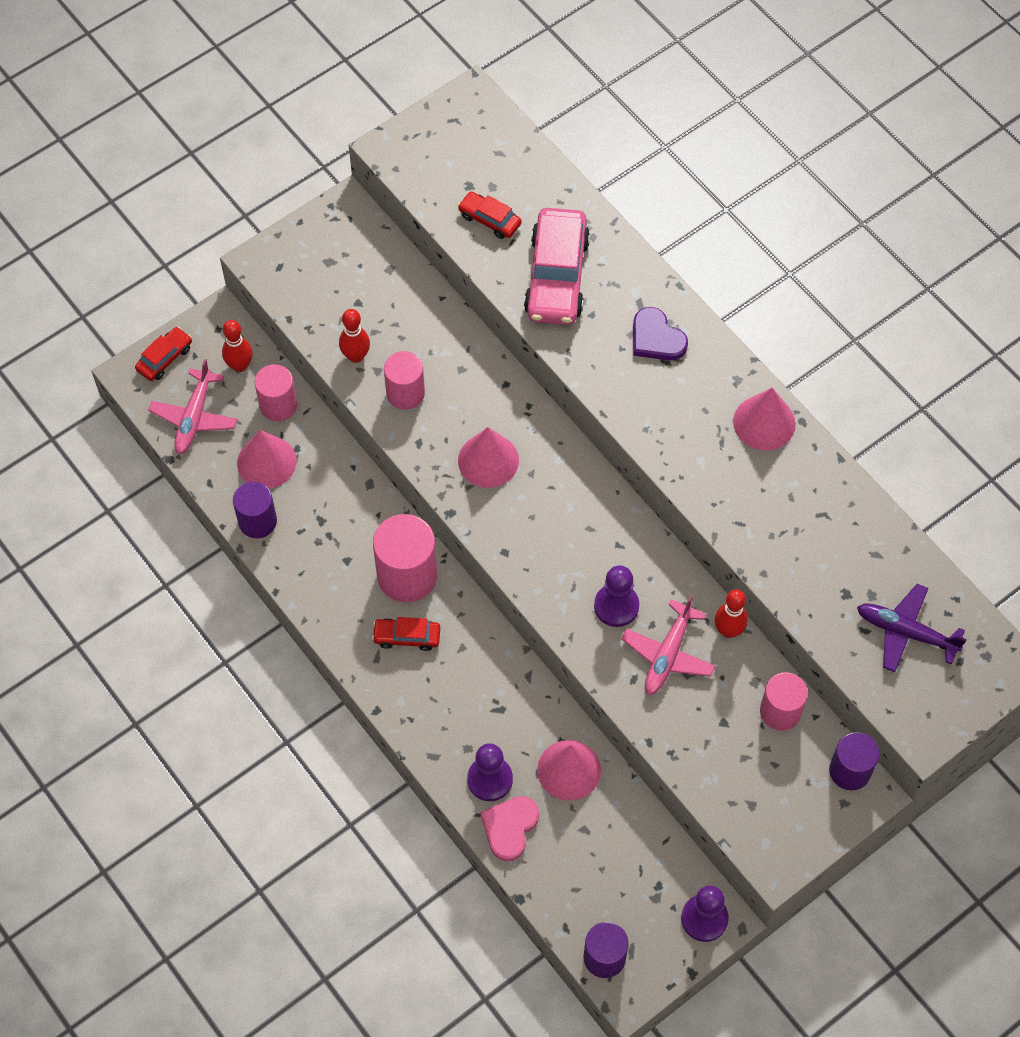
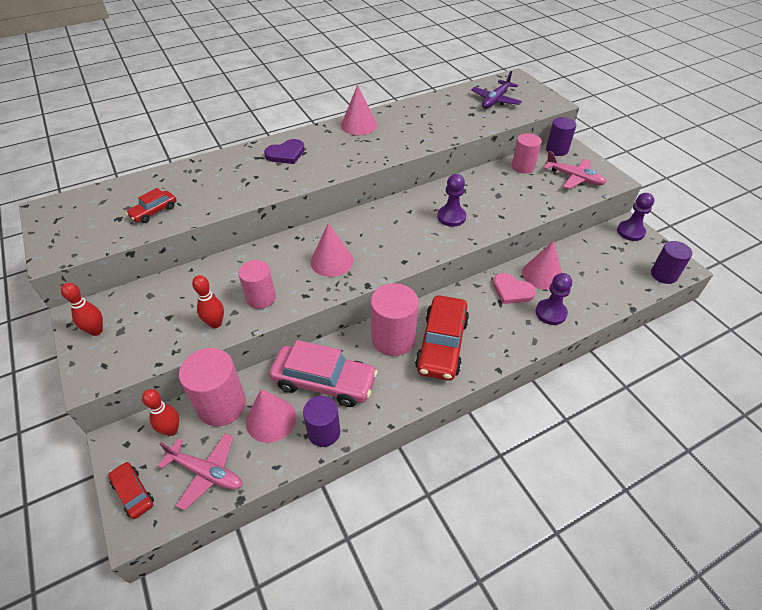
camera: 80 degrees left, 15 degrees down
(278, 405) = (222, 405): pink cylinder -> pink cylinder, size x1.54
(407, 637) = (442, 345): red car -> red car, size x2.00
(509, 827) = (584, 307): pink heart -> pink heart (512, 291)
(556, 276) = (219, 187): pink car -> pink car (324, 382)
(668, 654) = (485, 201): pink plane -> pink plane (573, 178)
(728, 630) = (472, 177): red bowling pin -> red bowling pin (96, 331)

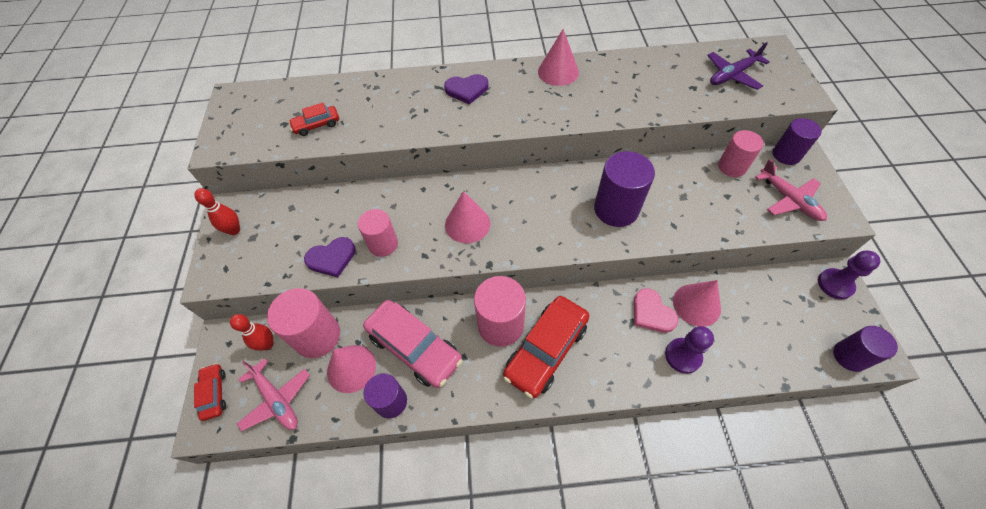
camera: 25 degrees right, 10 degrees up
(215, 323) = (332, 258): red bowling pin -> purple heart
(451, 217) = (616, 209): purple pawn -> purple cylinder

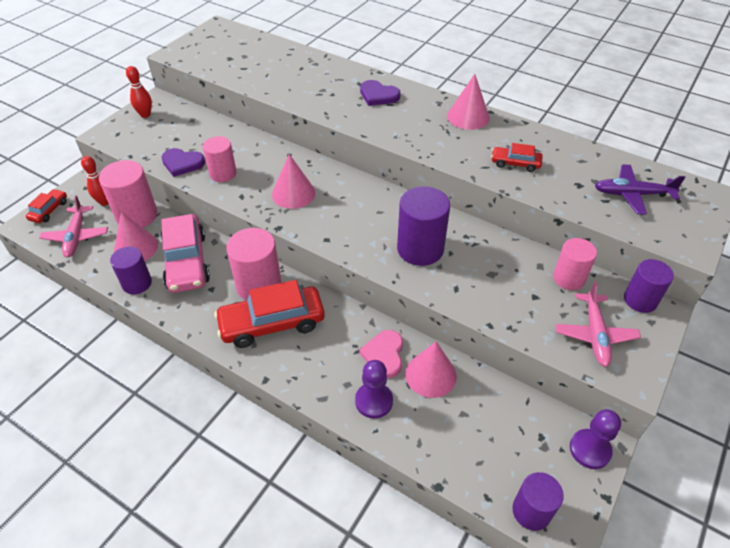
camera: 35 degrees right, 10 degrees down
(317, 125) = (248, 69): red car -> red car (515, 163)

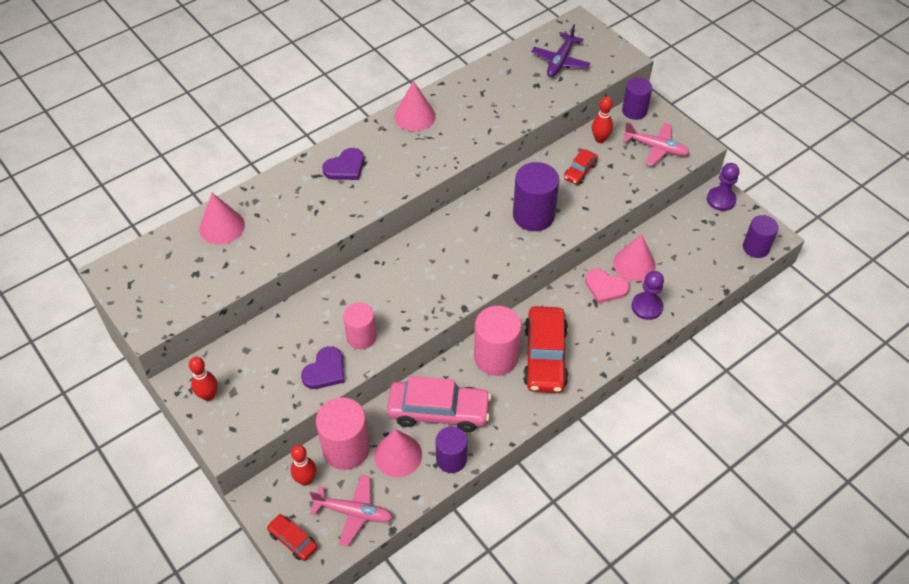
camera: 70 degrees left, 5 degrees up
(293, 193) = (421, 285): pink cone -> pink cone (222, 227)
(515, 163) = (494, 111): red car -> red car (580, 171)
(568, 278) = (600, 139): pink cylinder -> red bowling pin

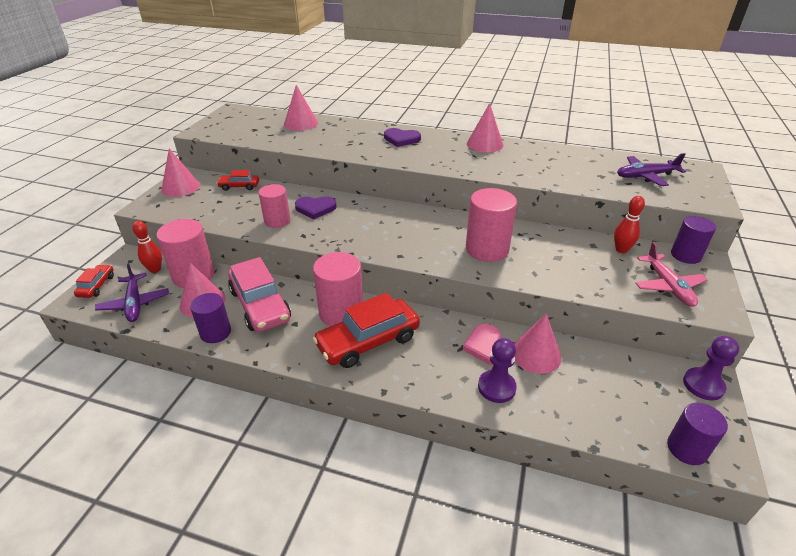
camera: 55 degrees right, 15 degrees down
(208, 395) = (180, 187): red bowling pin -> pink cone
(325, 371) = (233, 219): purple heart -> purple heart (315, 208)
(353, 512) = (135, 303): pink plane -> purple plane
(533, 215) = (487, 249): purple cylinder -> pink cylinder
(580, 171) = (569, 253): red car -> red car (239, 186)

